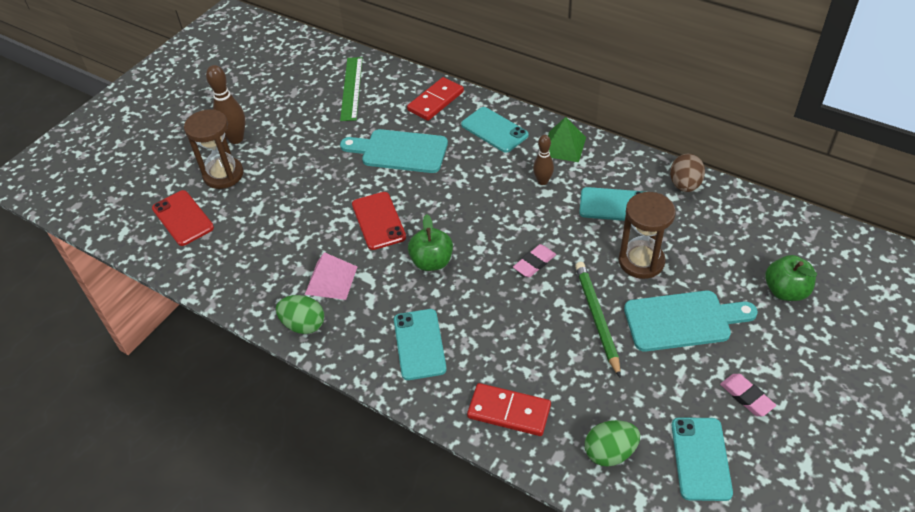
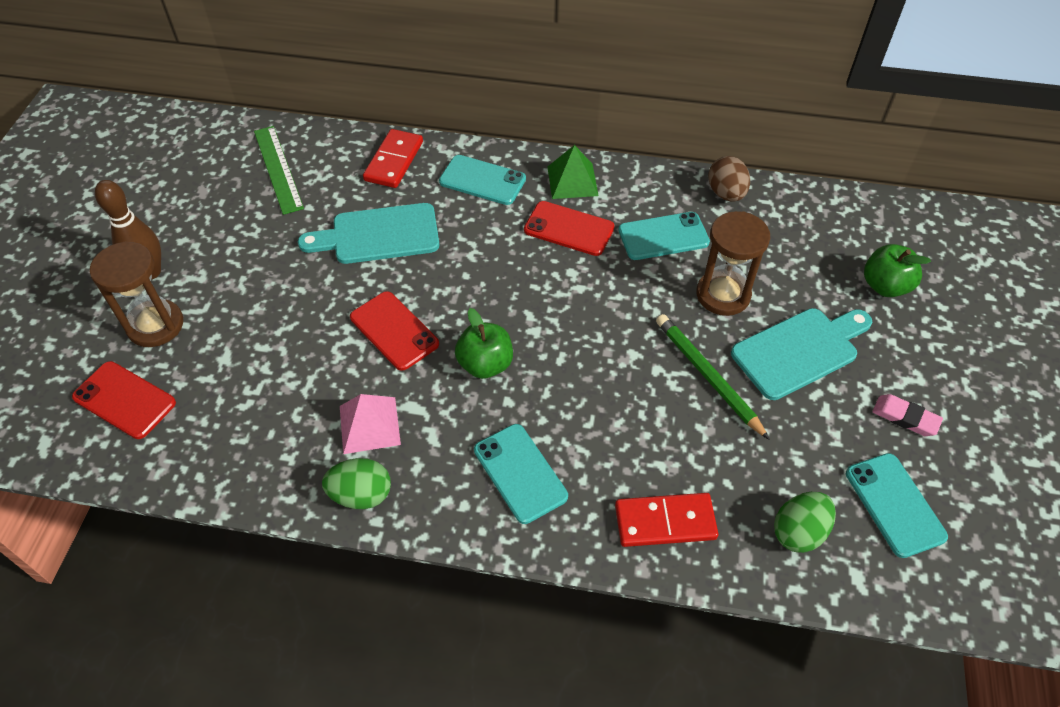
camera: 25 degrees left, 5 degrees up
(534, 263) = (607, 331): pink eraser -> none
(543, 181) = (569, 229): brown bowling pin -> red phone

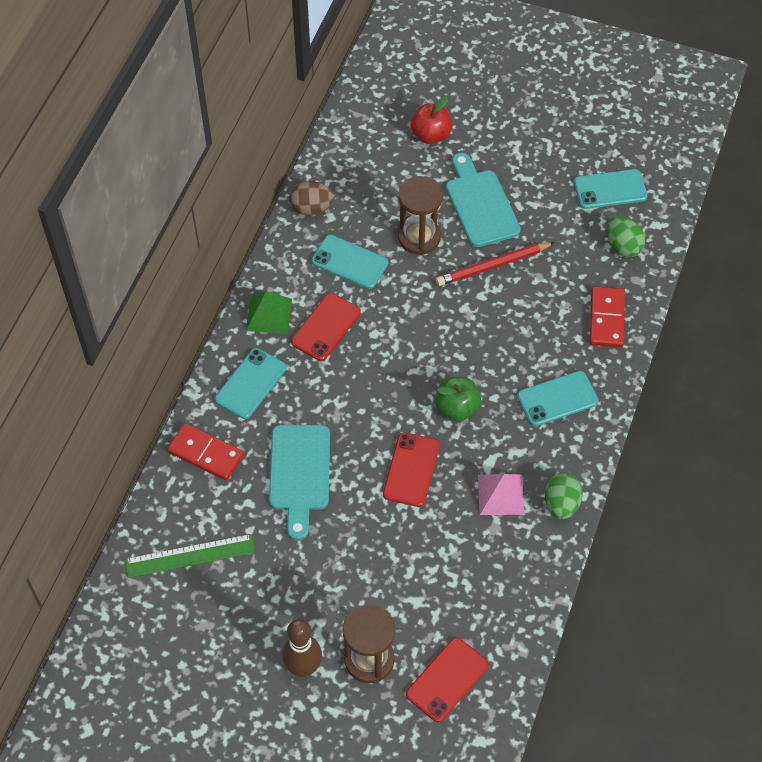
camera: 80 degrees left, 5 degrees up
(394, 330) = (411, 469): red phone -> red phone turned 45 degrees counterclockwise
(663, 236) = (349, 262): turquoise phone -> turquoise phone turned 60 degrees counterclockwise
(707, 376) = (493, 266): green pencil -> red pencil
(885, 286) = (431, 135): green apple -> red apple
(905, 417) = (546, 162): pink eraser -> none

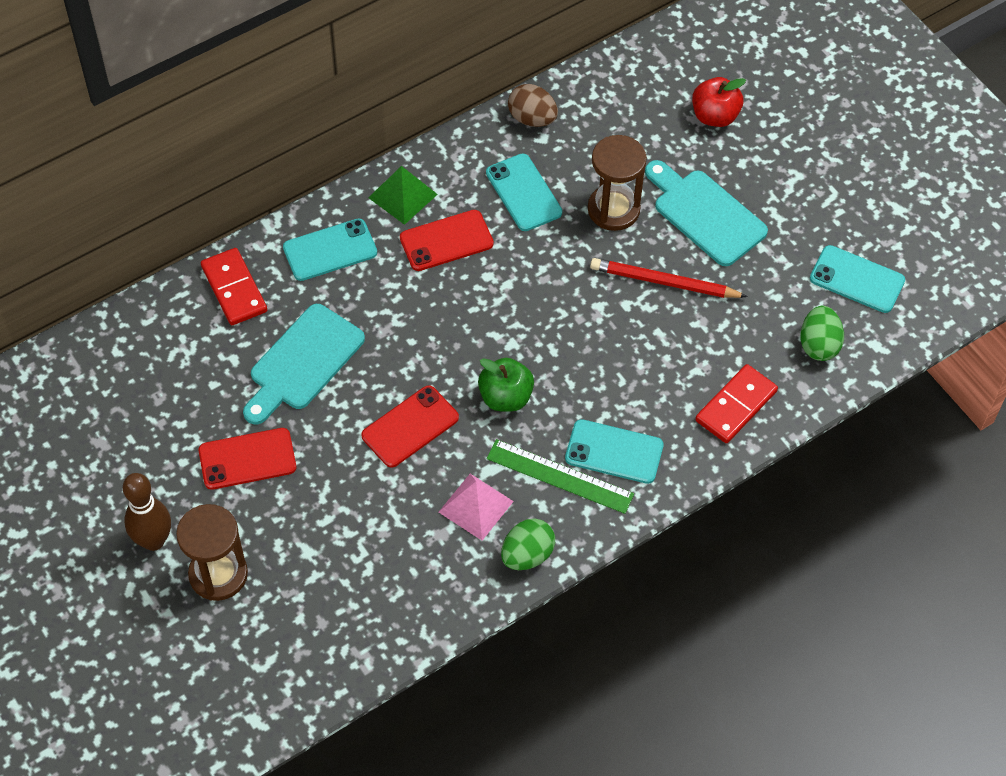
camera: 35 degrees right, 0 degrees up
(190, 556) = (141, 372): green ruler -> green ruler (559, 476)
(447, 679) = (273, 642): red phone -> red phone (247, 459)
(480, 204) = (705, 214): turquoise cutting board -> turquoise cutting board turned 60 degrees counterclockwise

